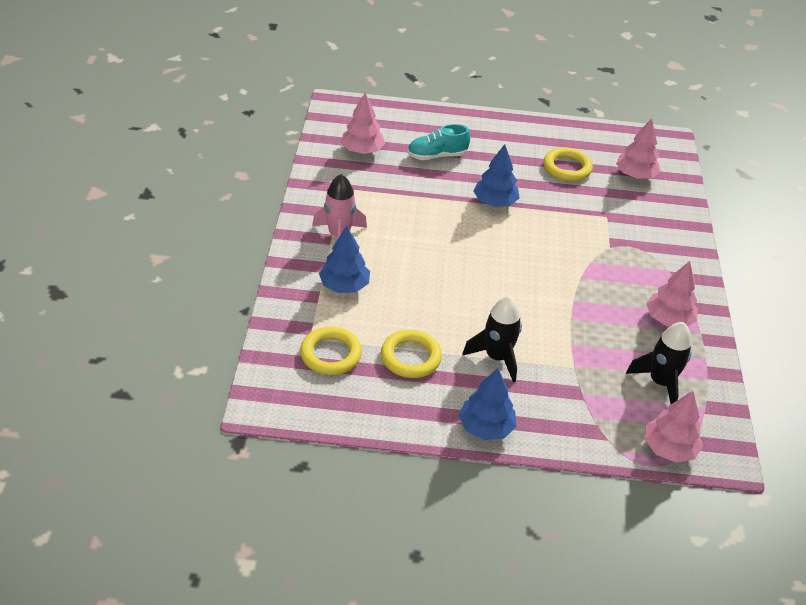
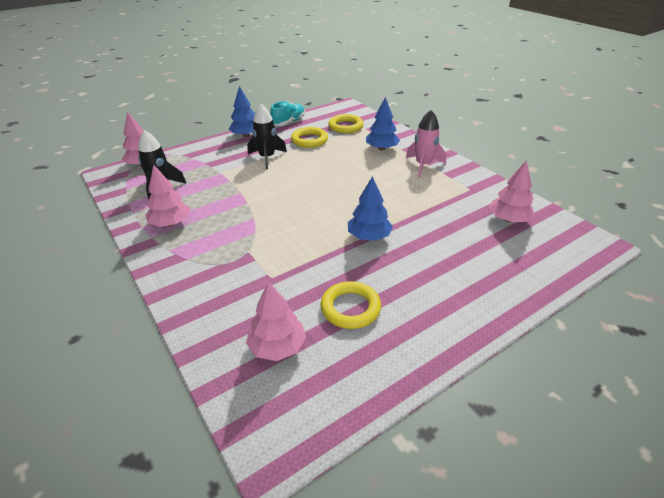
camera: 145 degrees right, 5 degrees down
(437, 156) = (460, 248): turquoise shoe -> turquoise shoe (288, 122)

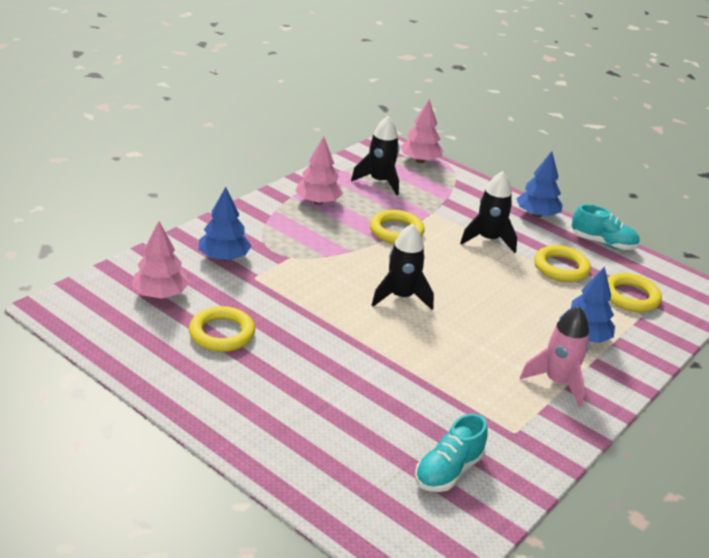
camera: 70 degrees right, 5 degrees down
(237, 192) = (396, 231): none -> yellow ring
(323, 205) = (401, 297): none -> black rocket
(369, 236) = (350, 338): blue tree -> blue tree (224, 257)
(509, 219) = (448, 471): pink tree -> turquoise shoe

